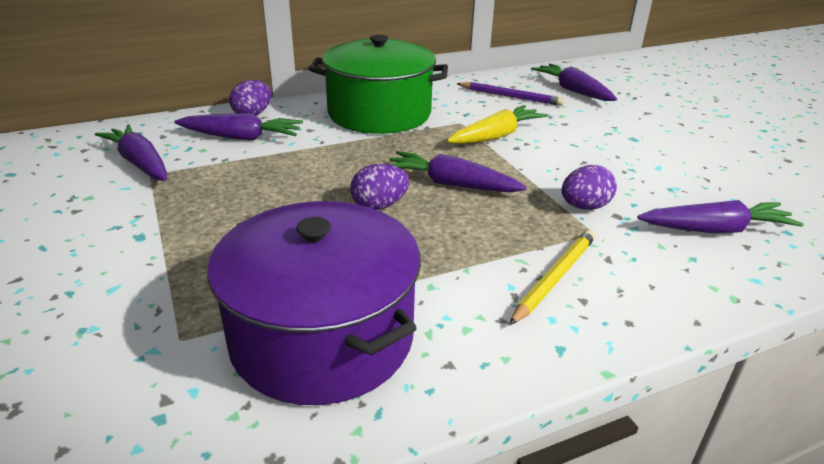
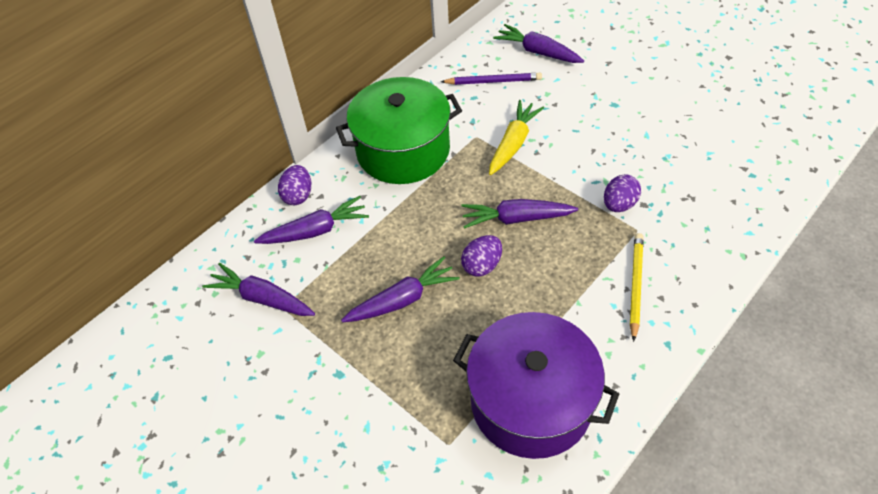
camera: 20 degrees left, 20 degrees up
(715, 229) = (710, 192): purple carrot -> purple carrot (403, 299)

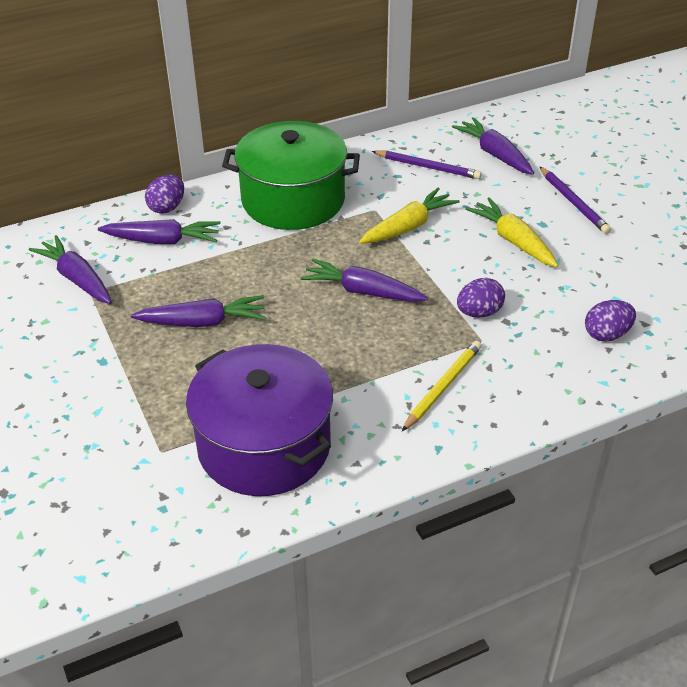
camera: 20 degrees right, 10 degrees down
(482, 265) = (299, 319): purple egg -> purple egg (606, 334)
(602, 128) = (513, 241): none -> yellow carrot
(625, 77) = (573, 202): none -> purple pencil

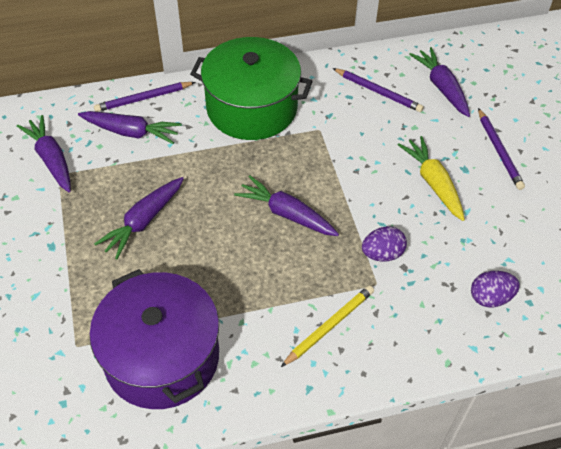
camera: 10 degrees right, 10 degrees up
(167, 207) = (143, 98): purple egg -> purple pencil
(203, 322) = (143, 221): purple carrot -> purple carrot turned 120 degrees clockwise
(408, 227) = (344, 152): yellow carrot -> none

